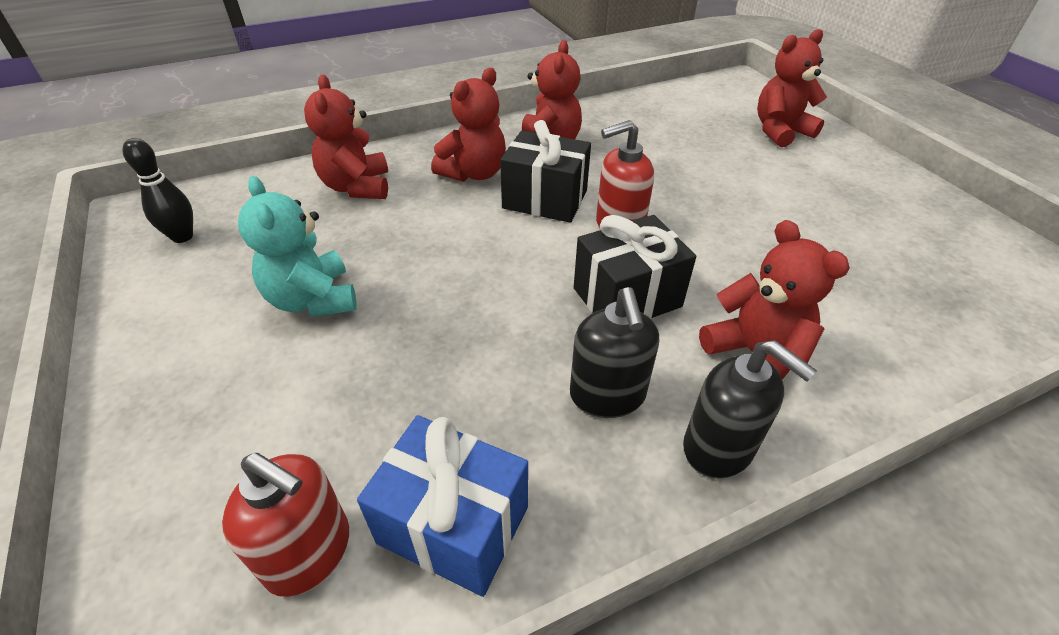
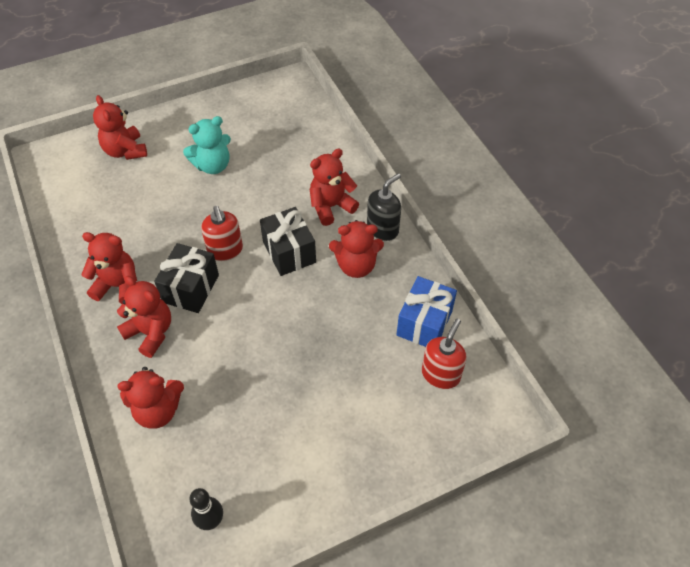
camera: 90 degrees left, 10 degrees up
(313, 299) = (285, 411): turquoise teddy bear -> turquoise teddy bear (212, 165)
(607, 396) = (356, 265): black soap dispenser -> red teddy bear

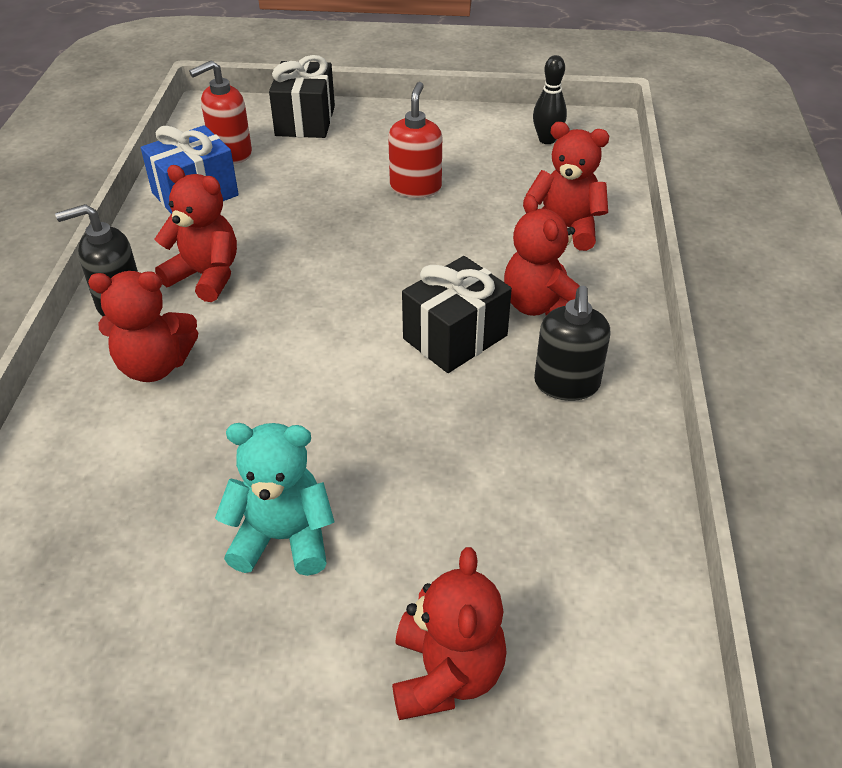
camera: 150 degrees left, 10 degrees down
(118, 286) = (566, 384): red teddy bear -> black soap dispenser
(225, 250) = (369, 368): red soap dispenser -> red soap dispenser (415, 187)
(289, 252) = (278, 328): black gift -> black gift (305, 121)

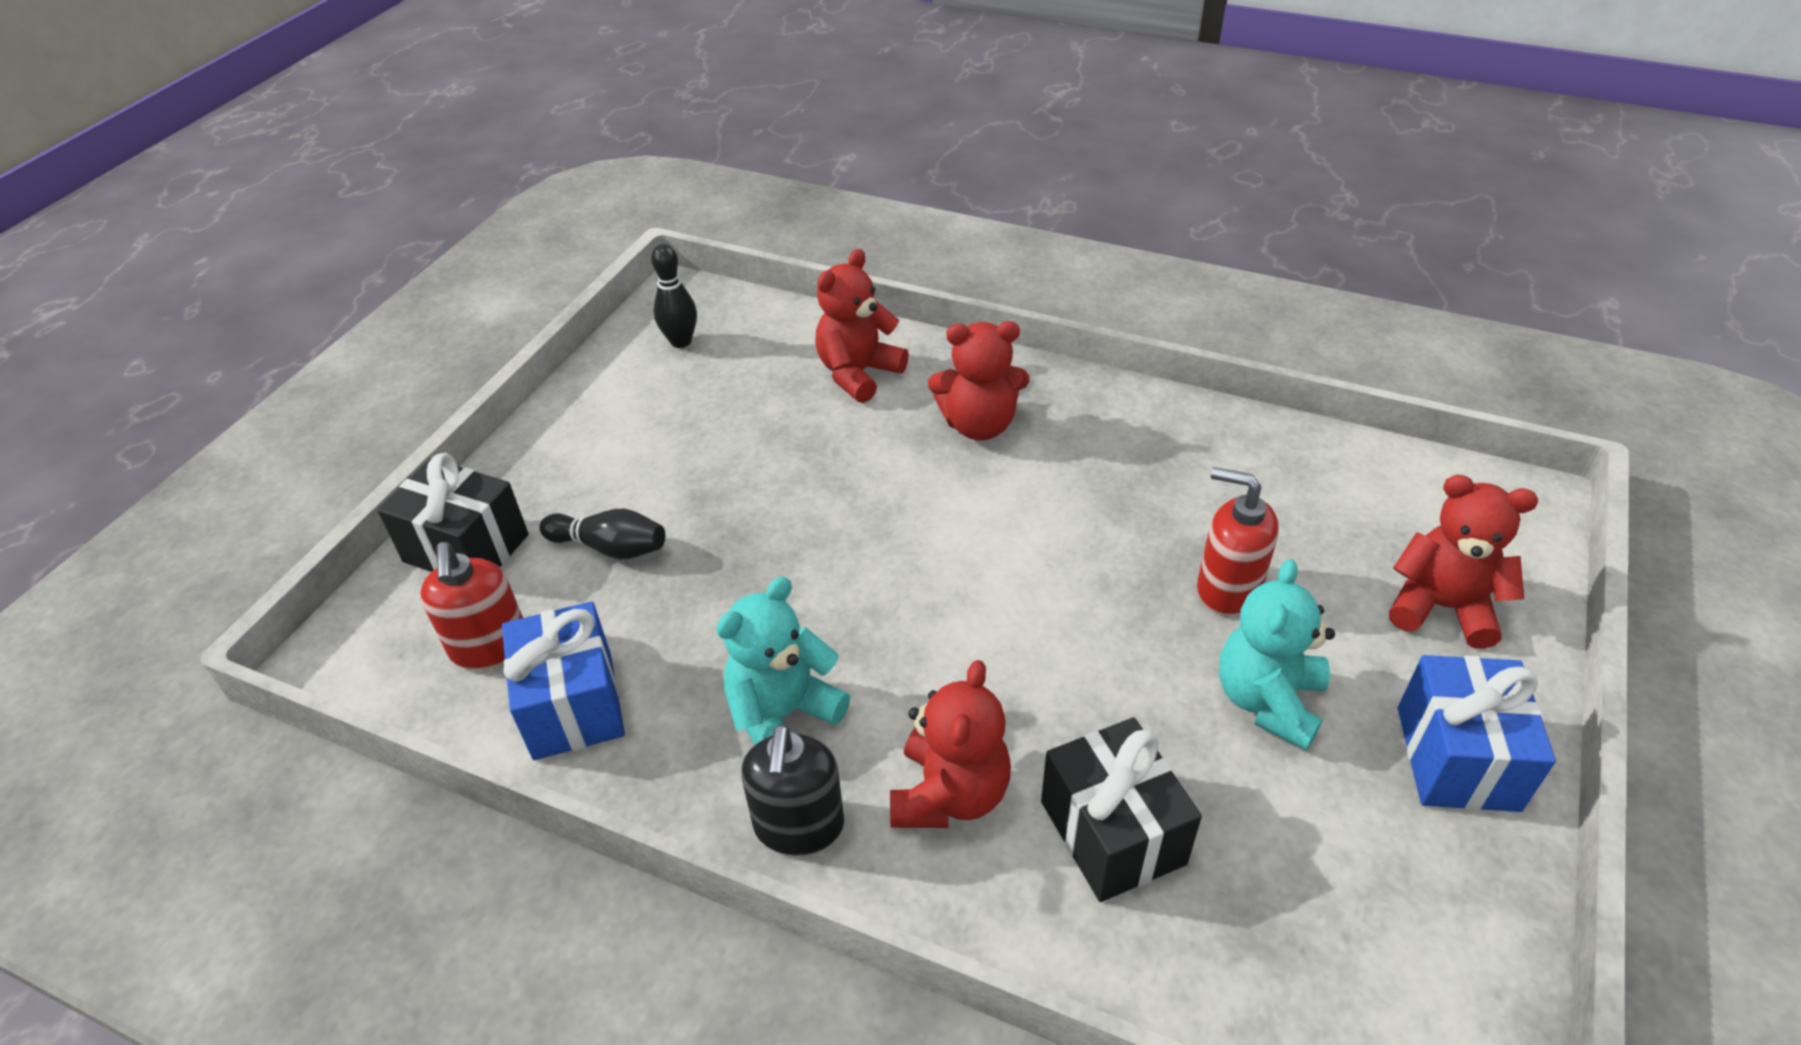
camera: 70 degrees left, 0 degrees up
(206, 276) = (783, 715): red teddy bear -> turquoise teddy bear
(249, 691) = (1457, 758): none -> blue gift
(326, 170) = (610, 547): none -> black bowling pin
(415, 187) = (706, 471): red soap dispenser -> red soap dispenser (1227, 589)
(455, 337) = (1003, 500): black gift -> black gift (1112, 832)
(566, 384) = (1103, 438): black soap dispenser -> none

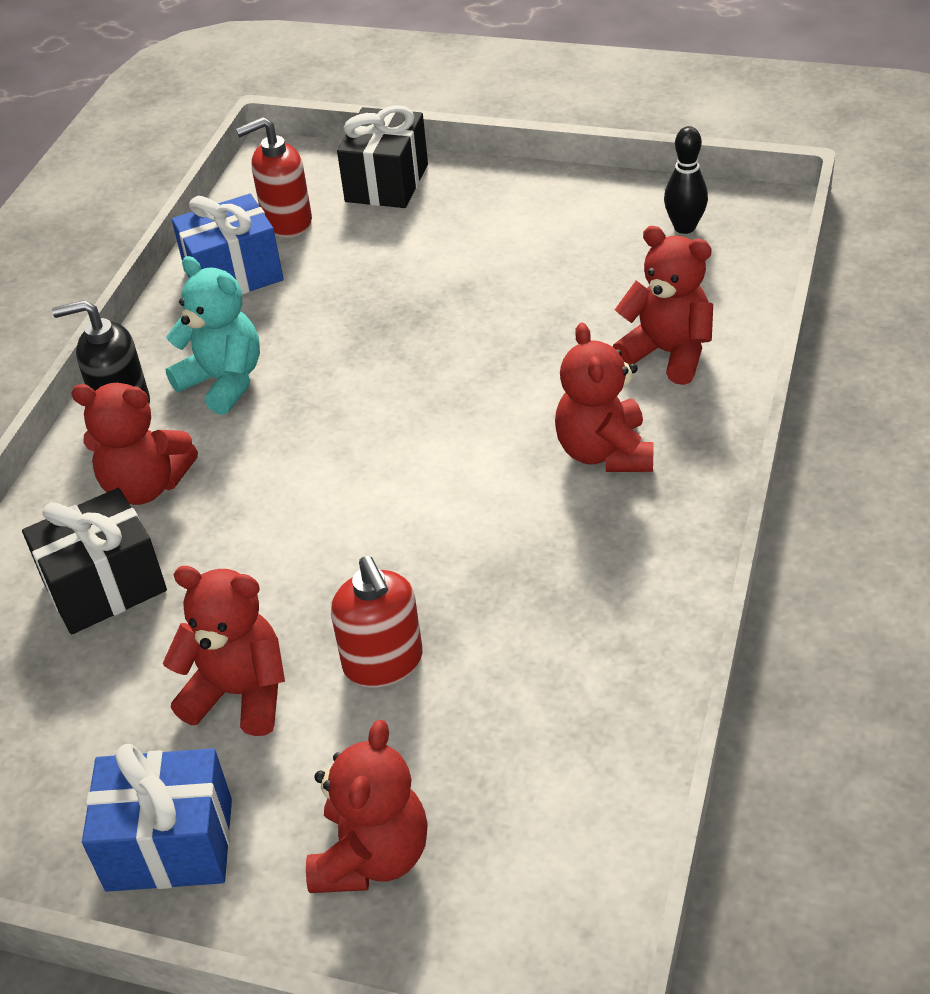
camera: 85 degrees right, 0 degrees up
(610, 547) = (396, 253): black bowling pin -> none
(1227, 589) = (383, 663): red soap dispenser -> red soap dispenser turned 135 degrees clockwise
(1267, 701) = (239, 693): turquoise teddy bear -> red teddy bear

